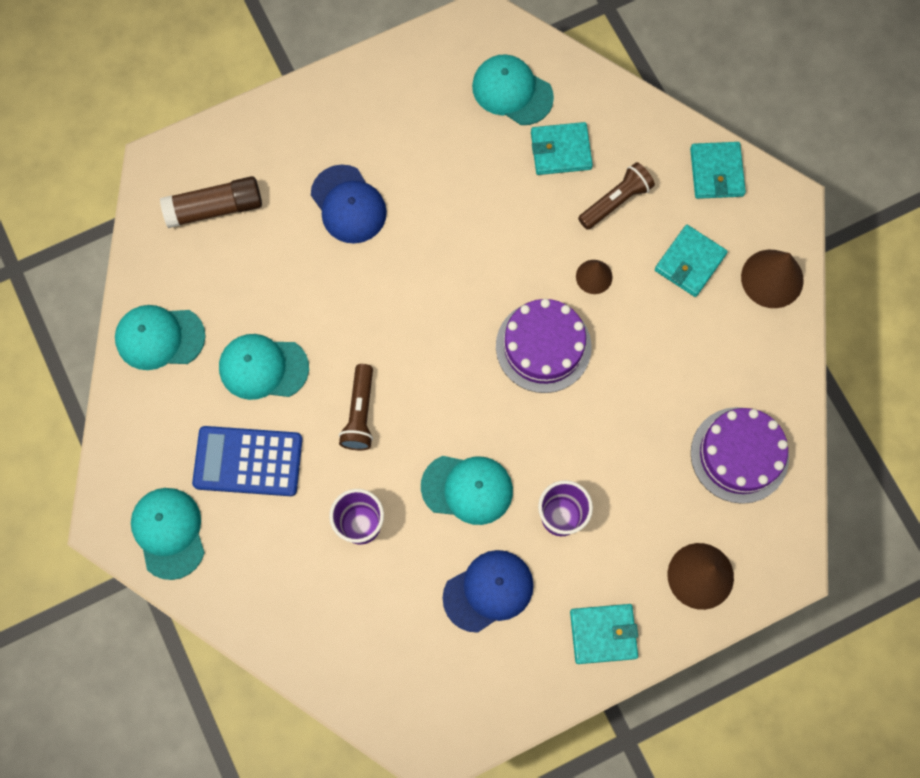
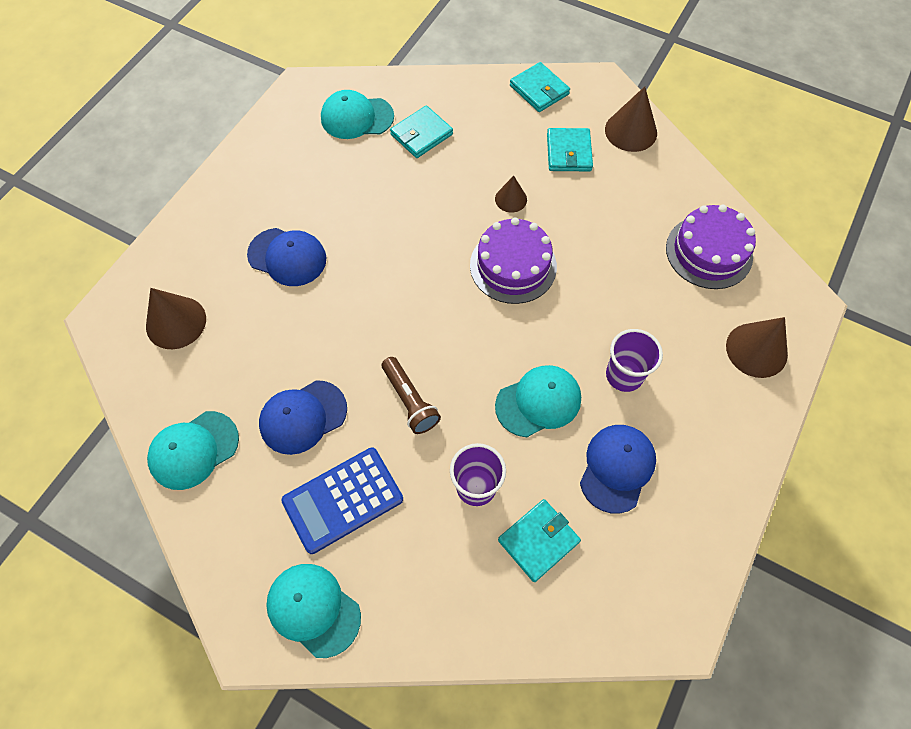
camera: 35 degrees left, 10 degrees down
(215, 208) = (176, 322): brown glue stick -> brown cone
(263, 367) = (303, 417): turquoise cap -> blue cap
(603, 634) = (727, 440): turquoise wallet -> turquoise wallet (538, 541)
(615, 201) = (486, 144): brown flashlight -> none

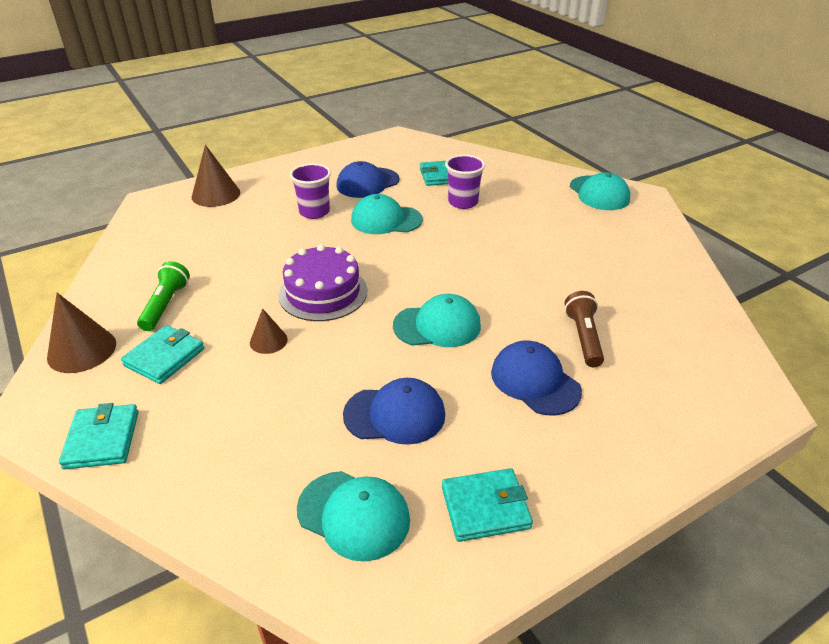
camera: 150 degrees left, 25 degrees down
(176, 322) = (677, 369): brown cone -> none
(193, 450) = (670, 279): turquoise cap -> turquoise cap (437, 326)
(303, 417) = (570, 268): blue cap -> blue cap (395, 414)
(343, 500) = (558, 223): blue calculator -> none
(410, 401) = (479, 249): brown flashlight -> brown flashlight (583, 337)
(421, 134) = (292, 449): turquoise wallet -> turquoise wallet (485, 507)
(623, 192) = (166, 305): none -> green flashlight
(709, 252) = (164, 245): purple cake -> none

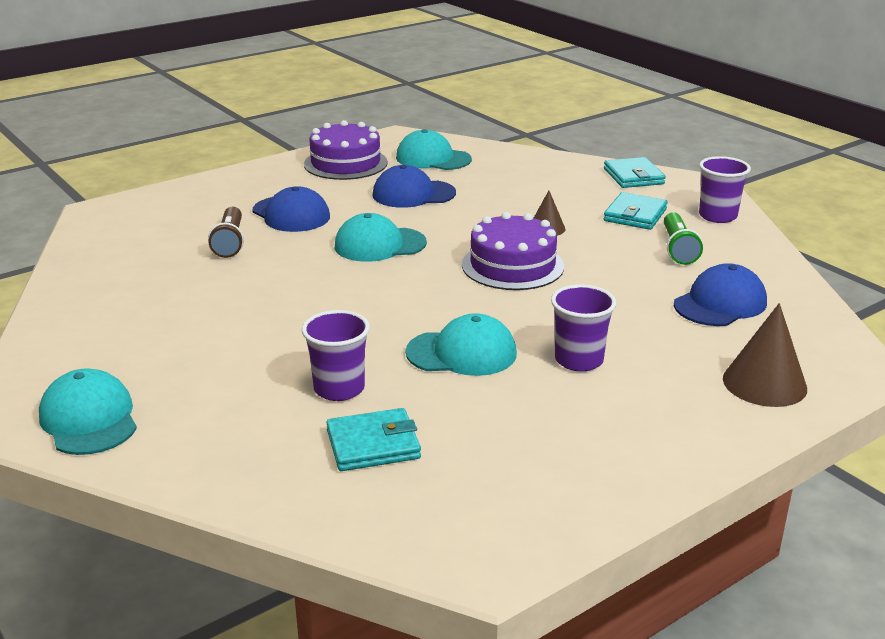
camera: 175 degrees right, 10 degrees down
(82, 350) = (717, 216): brown cone -> purple cup
(367, 183) = (514, 420): blue cap -> blue cap (720, 303)
(485, 507) = (345, 163): turquoise wallet -> purple cake

